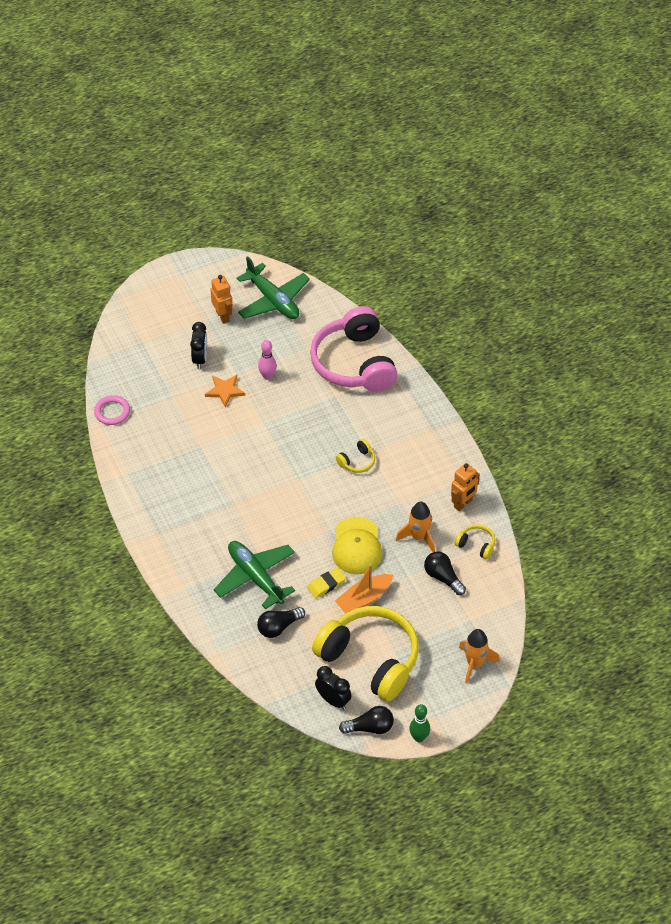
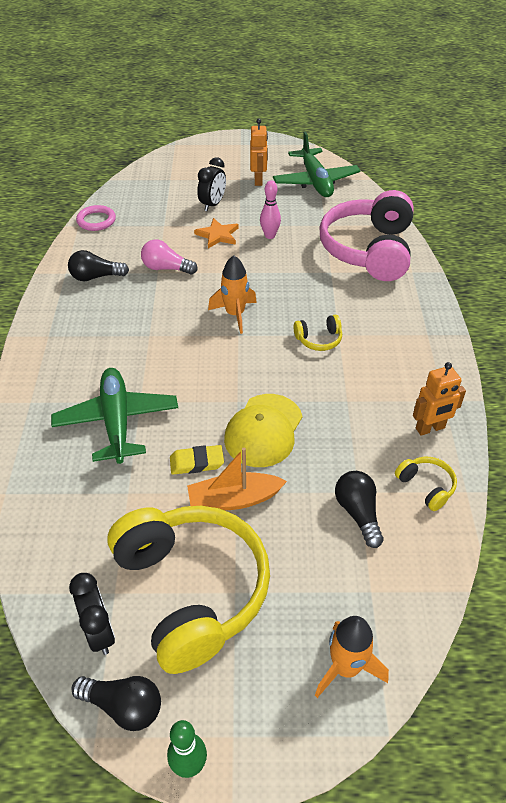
camera: 25 degrees right, 5 degrees down
(204, 439) = (166, 268): none -> pink light bulb
(278, 627) = (100, 493): black light bulb -> black light bulb (96, 277)
(419, 537) = (350, 448): orange rocket -> orange rocket (235, 314)

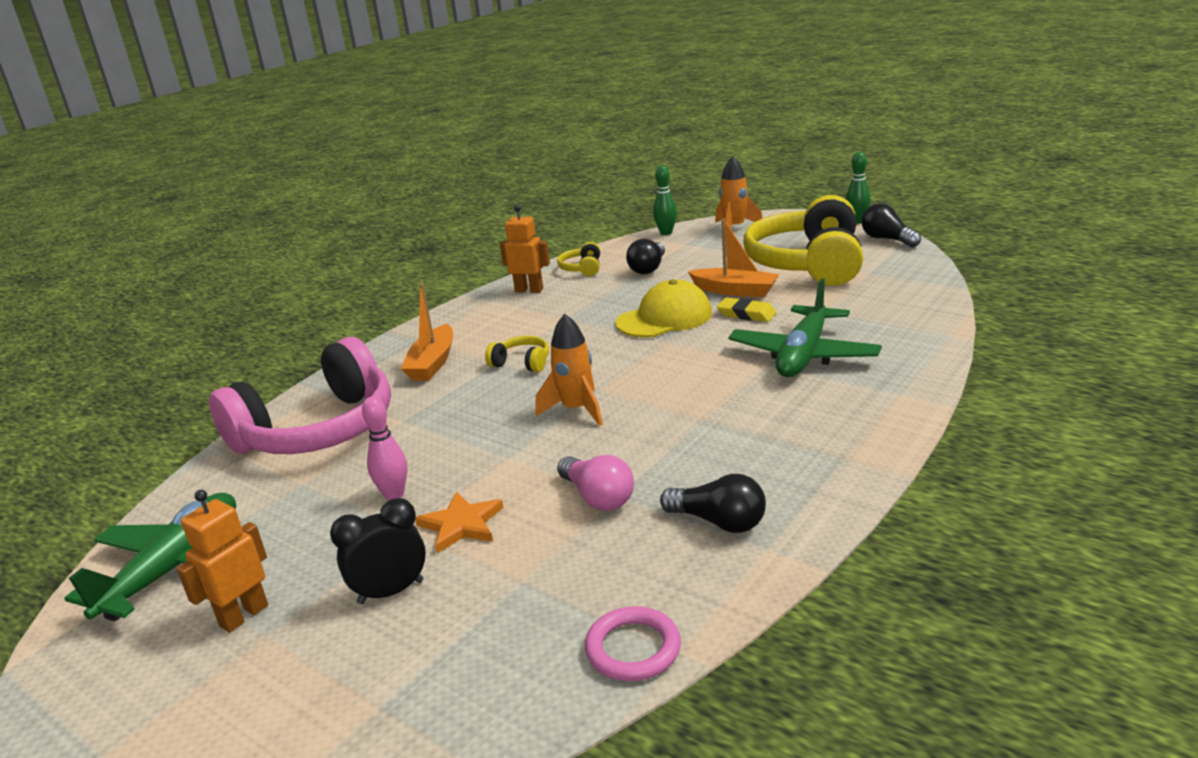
camera: 140 degrees left, 20 degrees down
(99, 632) = (890, 262): black clock -> none
(381, 317) = (432, 363): none -> orange boat
(422, 616) = (666, 233): none -> green bowling pin

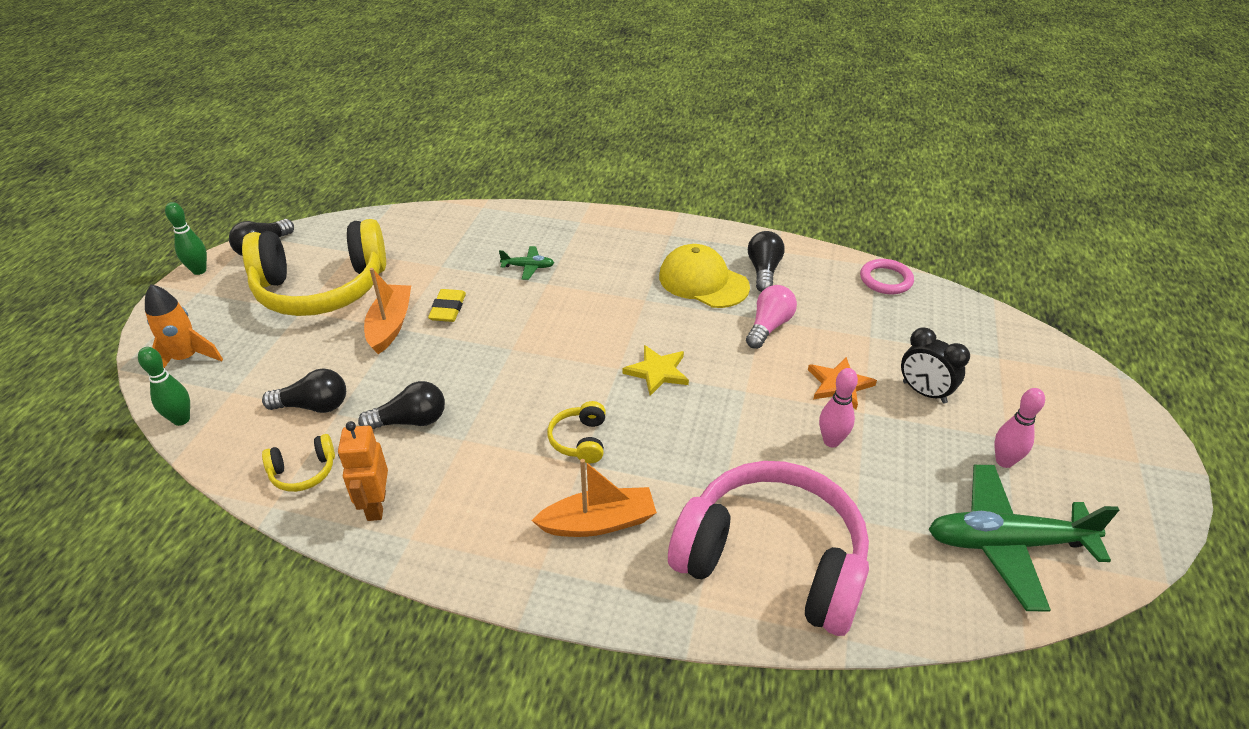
camera: 115 degrees left, 15 degrees up
(244, 615) = (1004, 461): orange robot -> pink bowling pin
(576, 410) = (657, 372): orange rocket -> yellow star
(603, 300) = (411, 421): none -> black light bulb
(664, 318) = (460, 360): yellow cap -> yellow cap (703, 281)
(803, 355) = (528, 267): green plane -> green plane, size x0.45

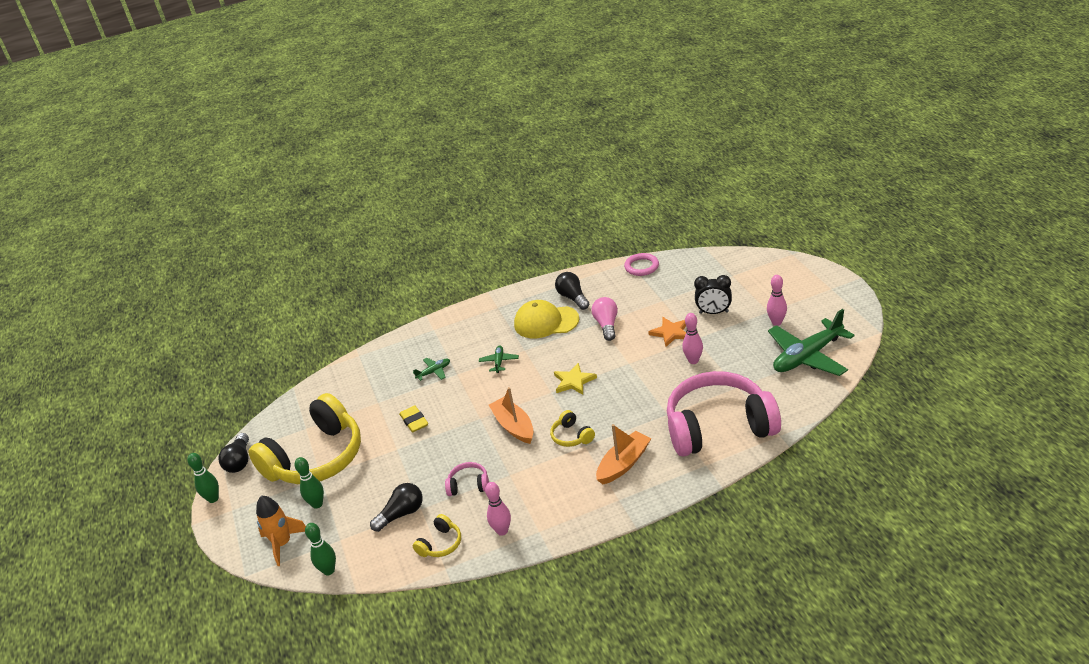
camera: 30 degrees left, 5 degrees down
(263, 338) = (317, 504): none -> green bowling pin
(376, 506) = (502, 531): orange robot -> pink bowling pin
(390, 325) = (390, 450): orange boat -> orange boat (514, 426)
(411, 421) = (469, 485): black light bulb -> pink headphones
(603, 297) = (499, 362): none -> green plane

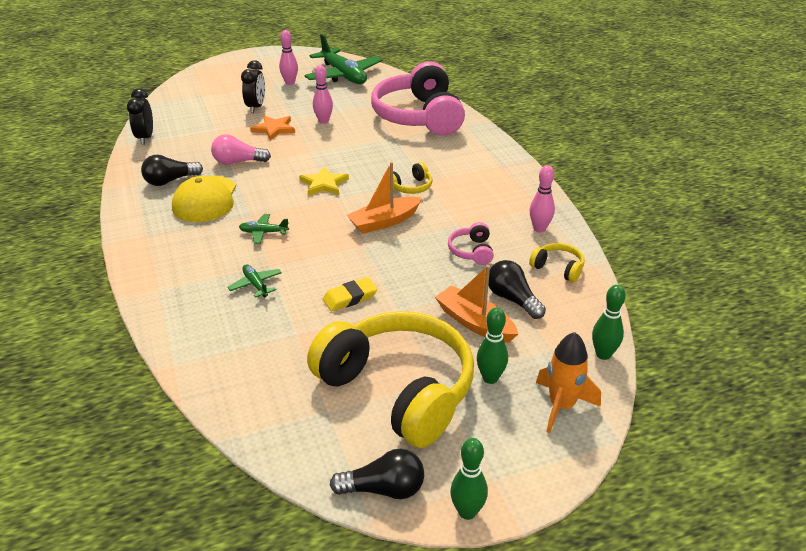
camera: 95 degrees left, 0 degrees up
(623, 464) = (456, 161): orange boat -> orange boat (474, 323)
(641, 266) = (145, 138): pink ring -> black clock

